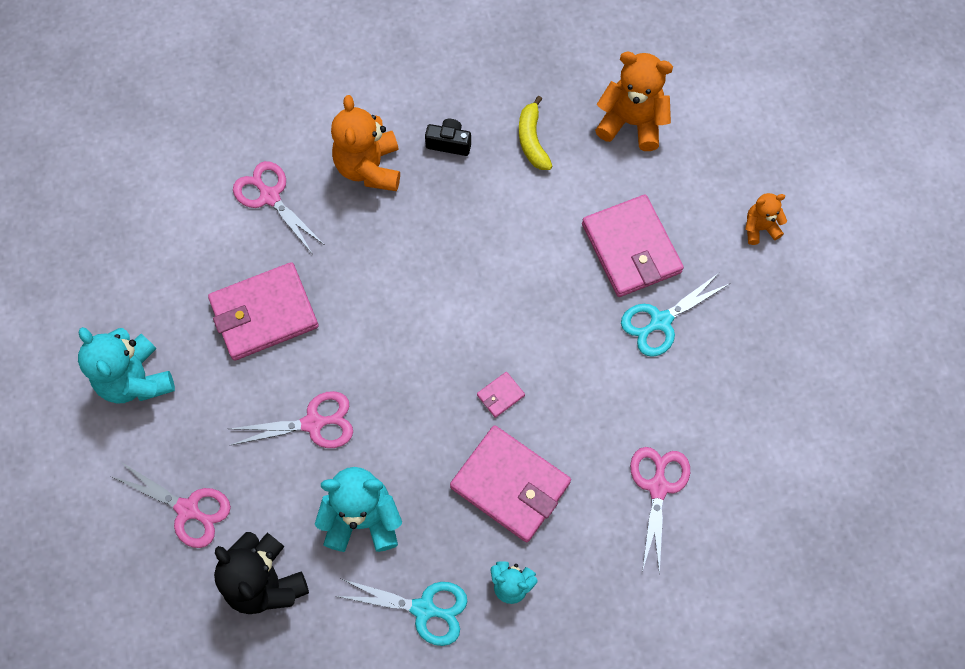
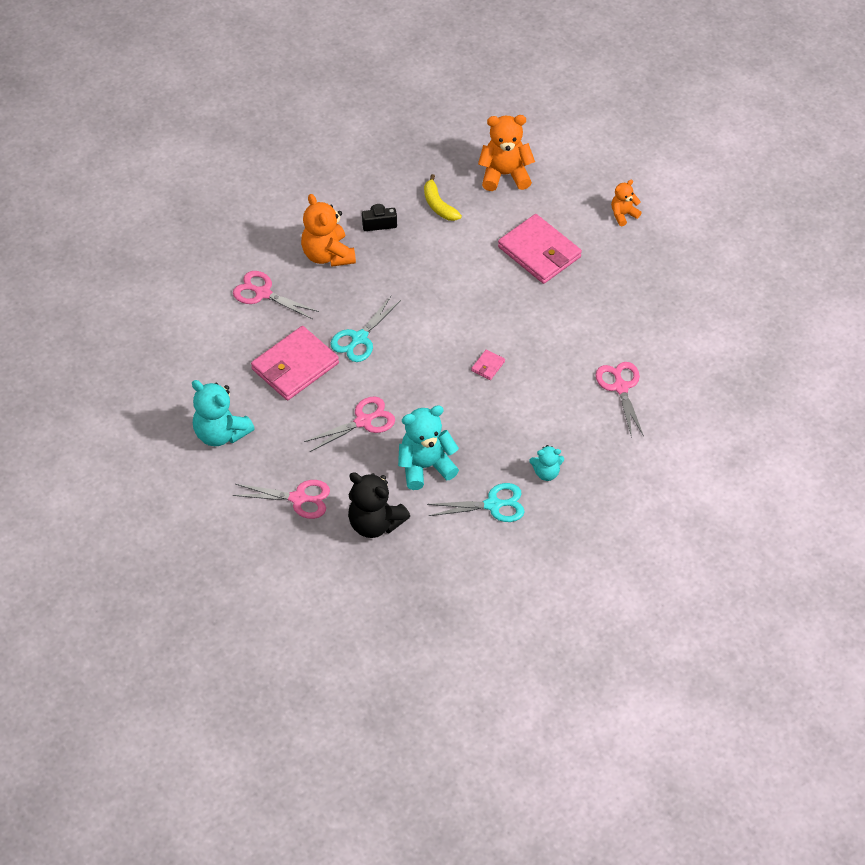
camera: 20 degrees left, 15 degrees down
(510, 485) = (519, 416): pink wallet -> none
(661, 321) = (579, 290): turquoise scissors -> turquoise scissors (359, 338)

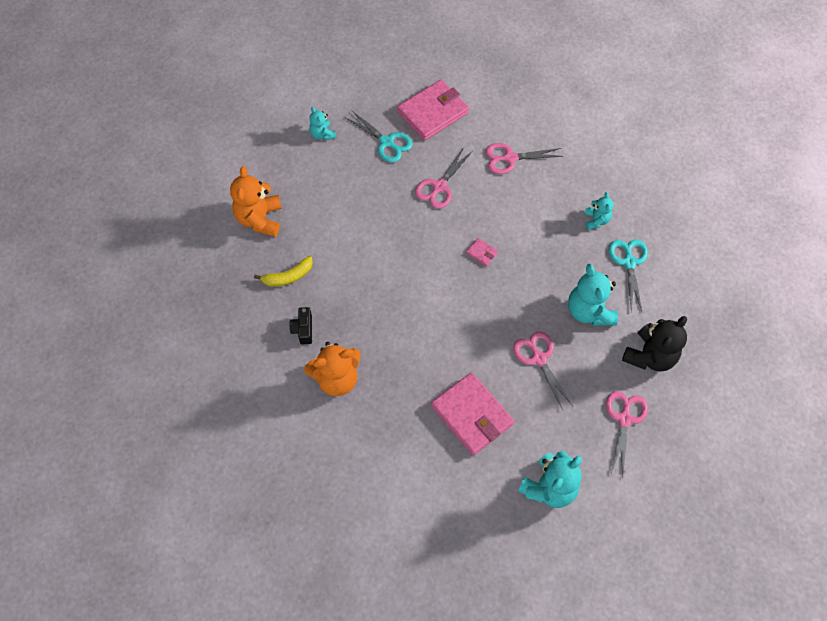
camera: 85 degrees left, 10 degrees up
(263, 293) = (378, 441): pink scissors -> pink scissors (439, 186)
(359, 338) = (442, 356): turquoise scissors -> turquoise scissors (386, 142)
(539, 252) = (356, 201): pink wallet -> pink wallet (433, 112)
(623, 214) = (322, 134): orange teddy bear -> turquoise teddy bear

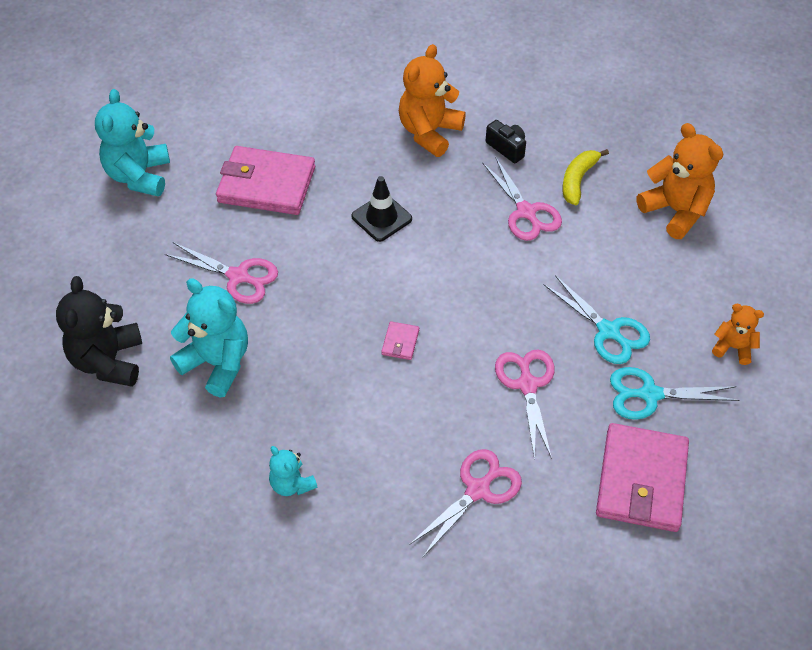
camera: 140 degrees right, 10 degrees down
(322, 134) = (733, 347): turquoise teddy bear -> orange teddy bear
(423, 337) = (381, 218): none -> black traffic cone
(481, 253) = (400, 342): pink wallet -> pink wallet turned 75 degrees counterclockwise
(624, 419) = (98, 279): pink scissors -> pink scissors (526, 212)
(629, 262) = (207, 456): turquoise scissors -> turquoise scissors (608, 331)

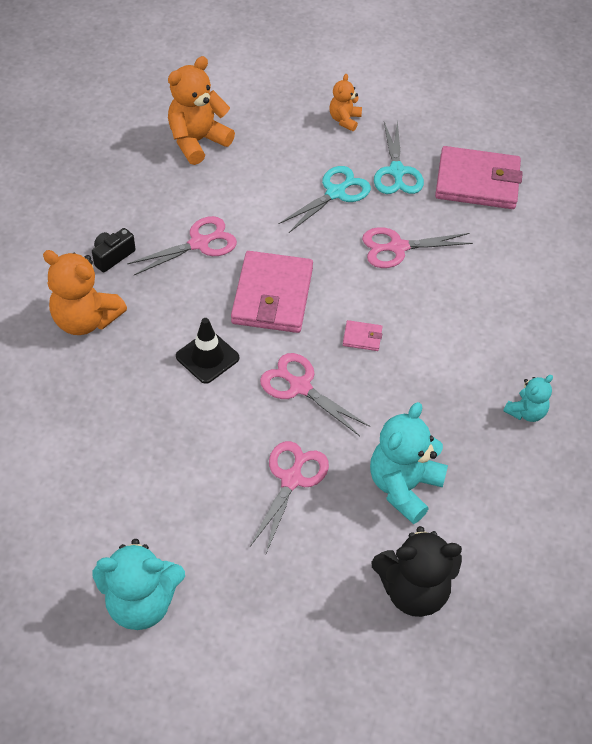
camera: 95 degrees left, 0 degrees up
(266, 184) = (158, 465): pink wallet -> pink wallet (272, 296)
(477, 490) = (506, 281): pink scissors -> pink scissors (300, 387)
(578, 180) = (158, 205): yellow banana -> none

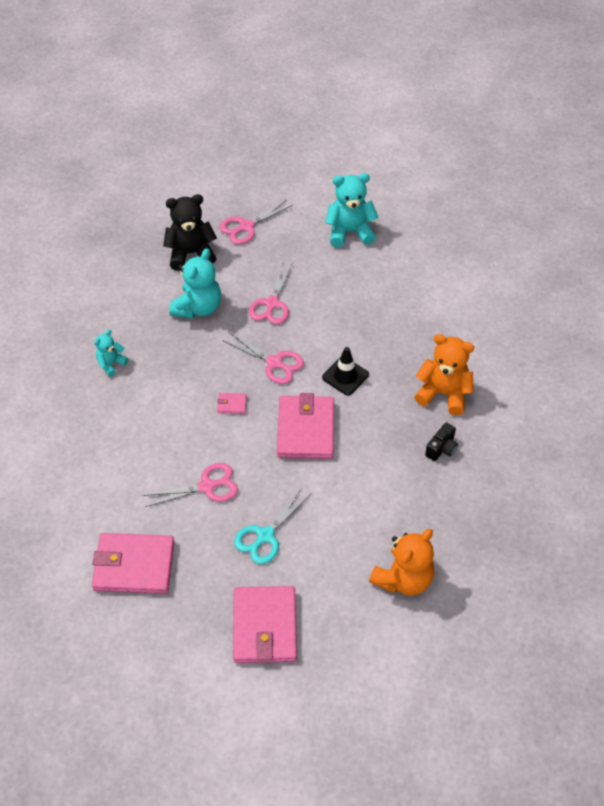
camera: 175 degrees right, 0 degrees up
(199, 243) = (374, 469): pink scissors -> pink scissors (246, 226)
(344, 120) = (264, 627): orange teddy bear -> pink wallet
(397, 171) = (210, 568): turquoise scissors -> none

